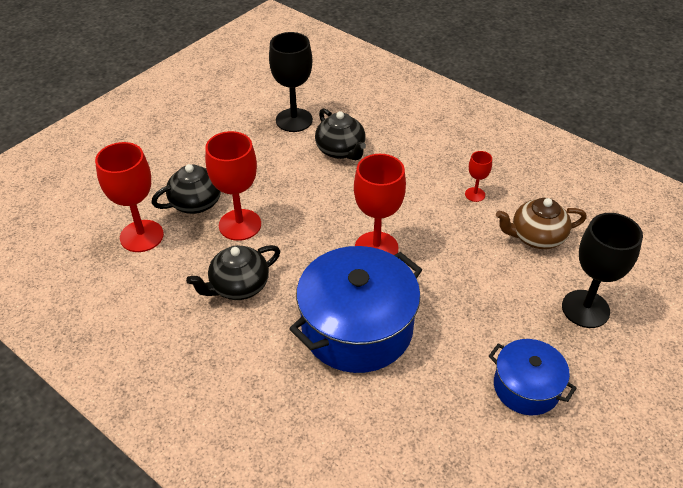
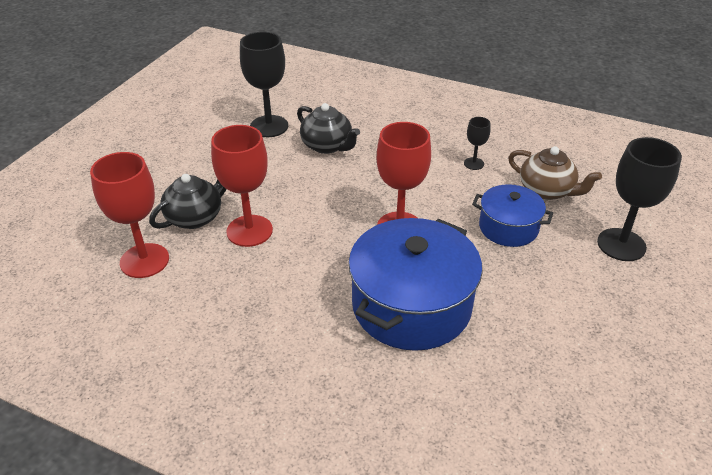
camera: 15 degrees left, 5 degrees down
(238, 286) = (270, 290): black teapot -> none
(475, 194) = (474, 163): red goblet -> black goblet
(526, 387) = (601, 326): blue pot -> blue pot (508, 228)
(536, 237) = (547, 191): brown teapot -> brown teapot turned 120 degrees counterclockwise

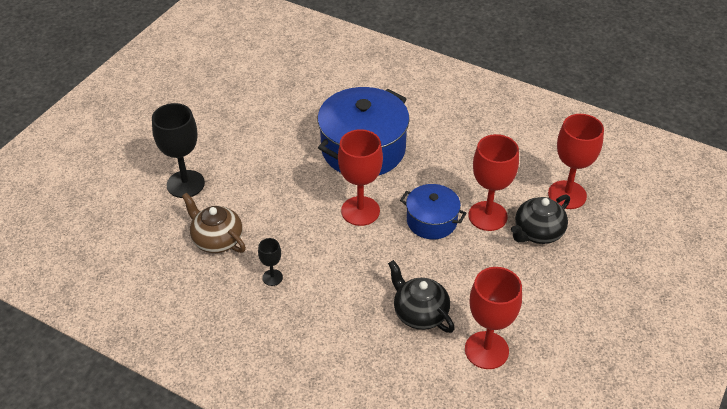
camera: 175 degrees left, 5 degrees up
(269, 126) = (486, 350): black goblet -> red goblet
(508, 228) = (269, 205): blue pot -> blue pot (431, 221)

